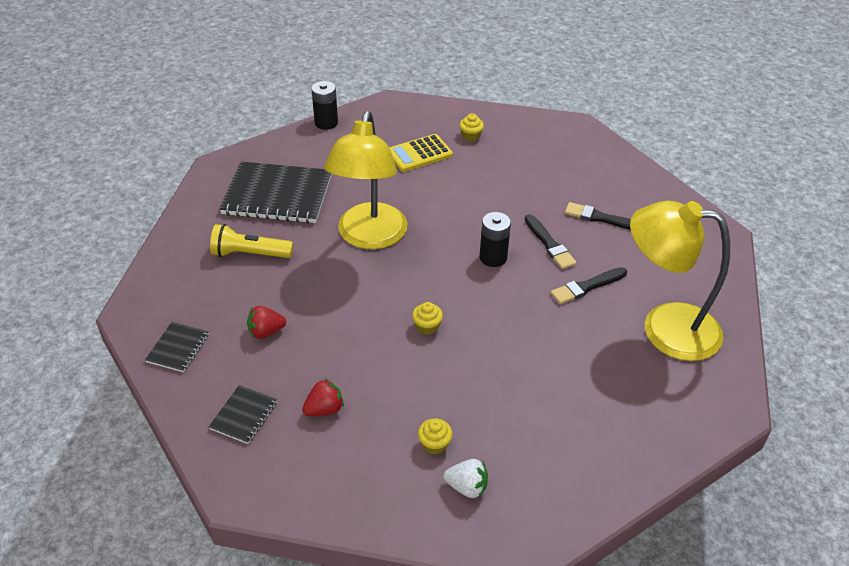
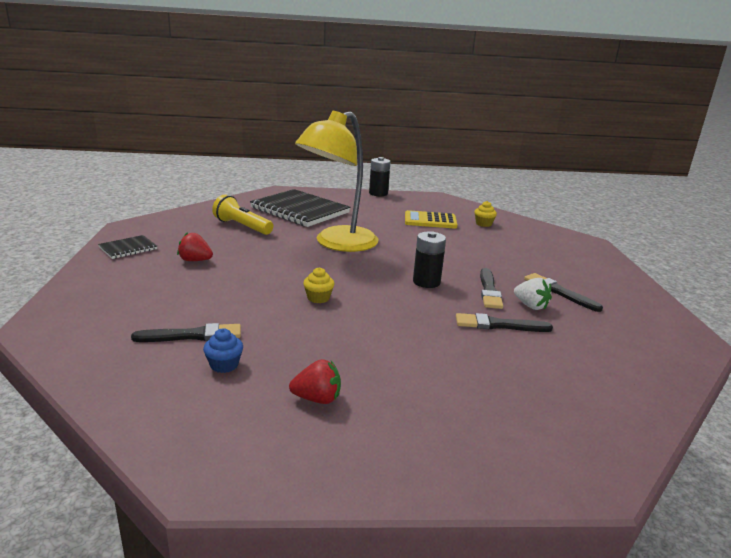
camera: 30 degrees right, 20 degrees down
(244, 415) = (112, 292): black notebook -> none
(324, 409) = (171, 310): red strawberry -> red strawberry (317, 399)
(376, 428) = (192, 335): none -> black brush
(434, 444) = (224, 365): yellow cupcake -> blue cupcake
(467, 487) = (210, 405): white strawberry -> white strawberry (530, 306)
(664, 328) = (559, 380): yellow lamp -> none

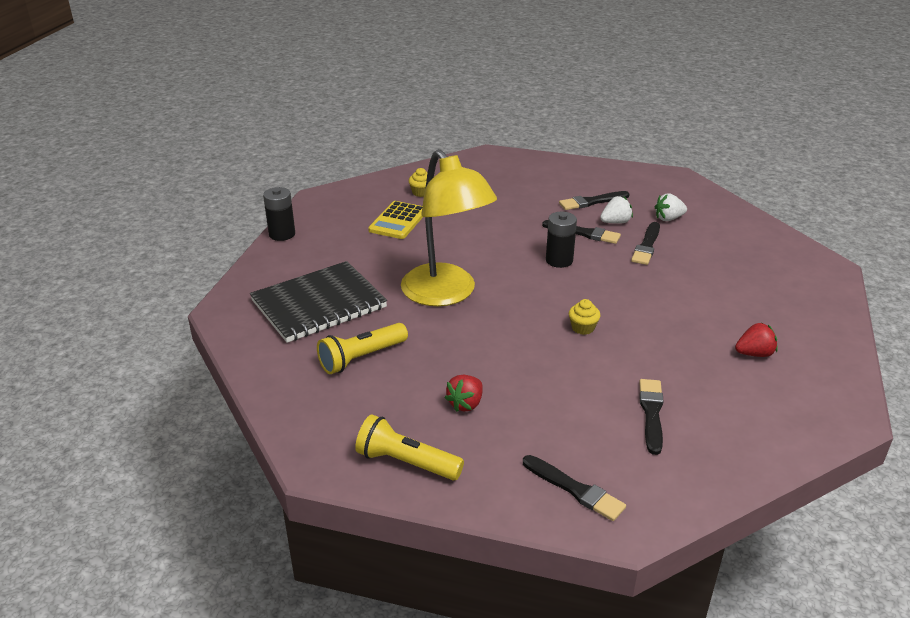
camera: 70 degrees left, 10 degrees up
(89, 305) = (575, 489): none -> black brush
(128, 248) = (406, 462): black notebook -> yellow flashlight
(224, 365) = (705, 397): blue cupcake -> none
(317, 399) = (754, 354): red strawberry -> red strawberry turned 60 degrees clockwise
(577, 337) = (668, 218): none -> white strawberry

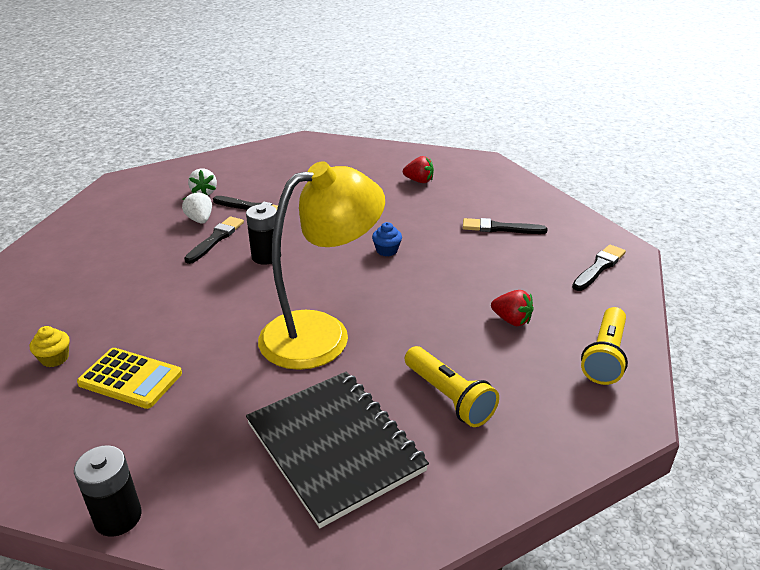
camera: 90 degrees left, 0 degrees up
(583, 328) = (387, 250): yellow cupcake -> blue cupcake
(592, 202) = (150, 230): black brush -> none
(754, 354) = (419, 181): red strawberry -> red strawberry turned 120 degrees clockwise

